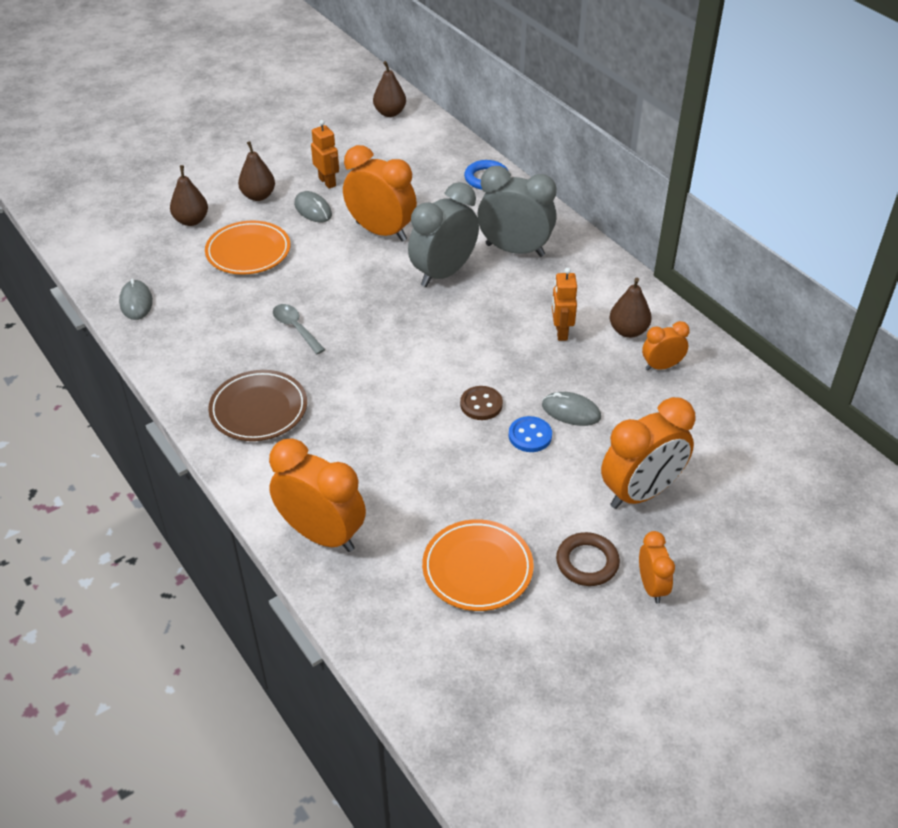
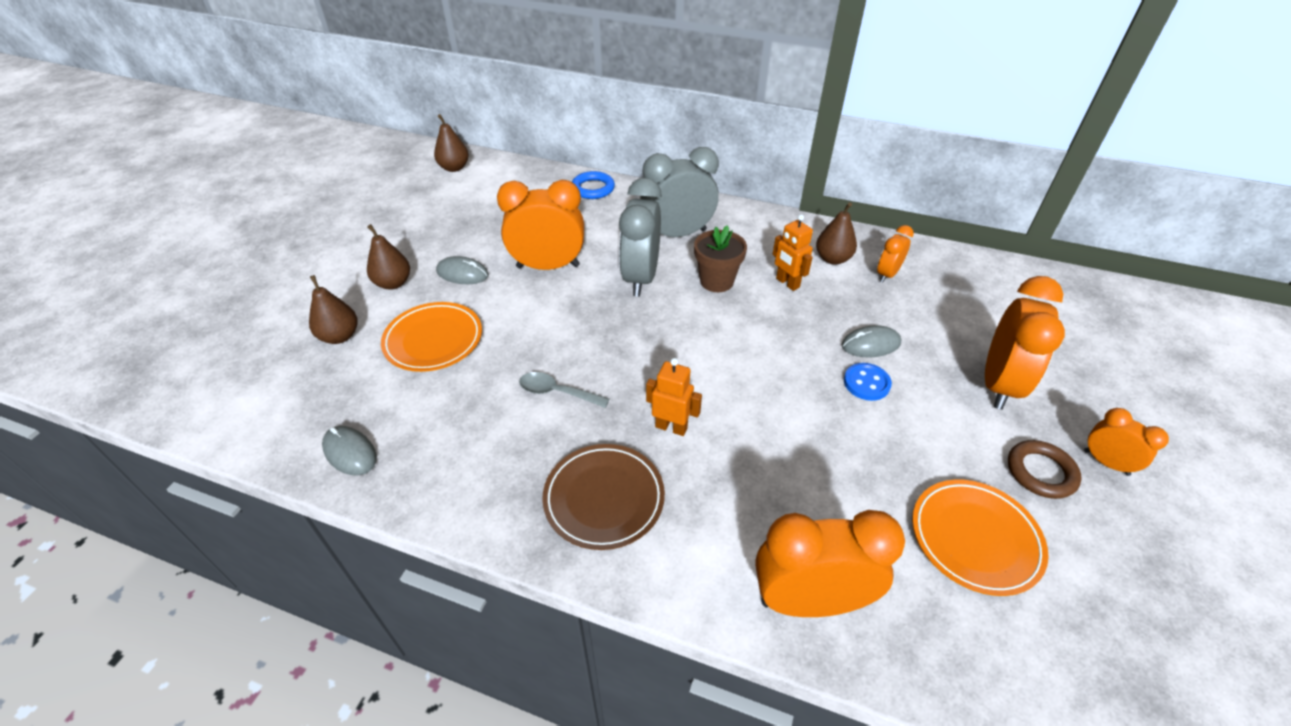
camera: 35 degrees left, 0 degrees up
(327, 182) = (452, 244): orange robot -> orange robot (671, 427)
(481, 404) = (798, 377): brown button -> none
(502, 303) = (716, 281): none -> brown flower pot

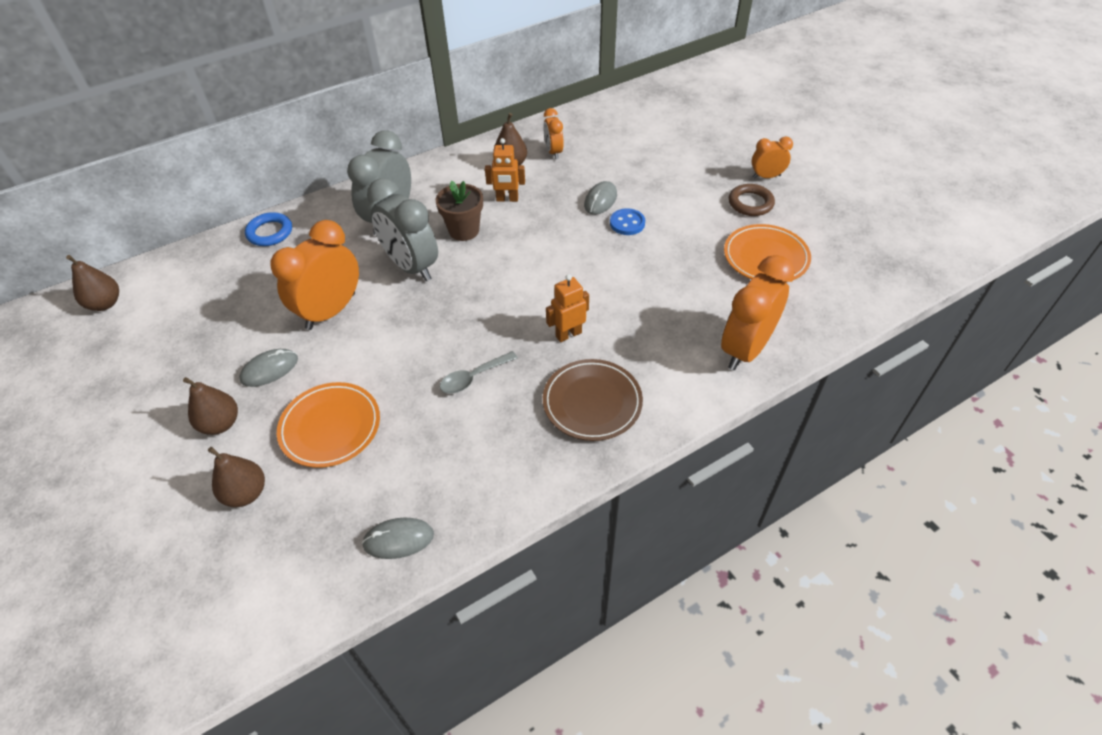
camera: 50 degrees left, 5 degrees up
(998, 384) = (683, 173): orange clock -> none

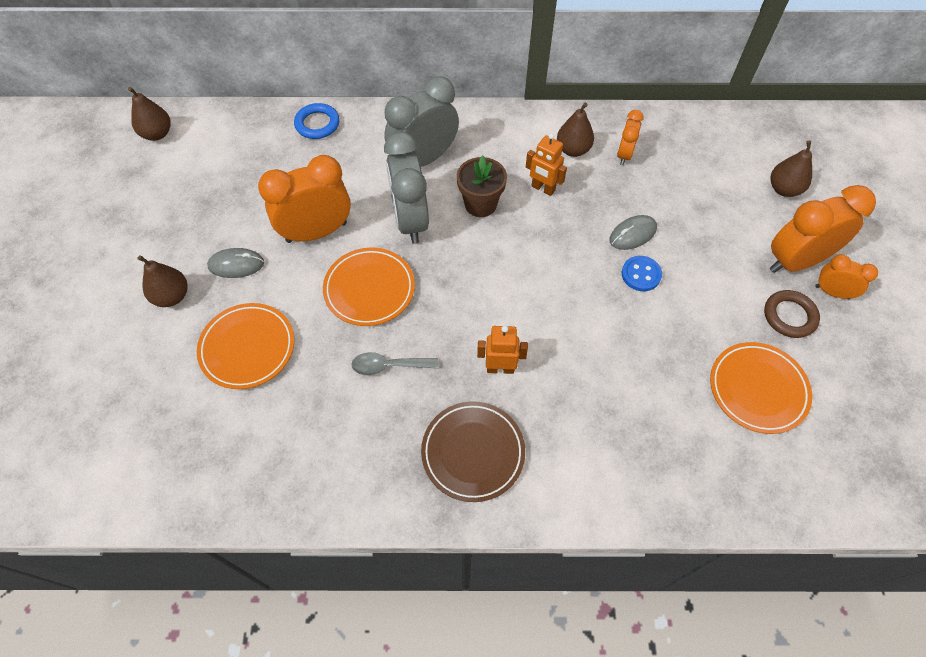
camera: 30 degrees right, 10 degrees up
(246, 493) = (152, 372): brown pear -> brown pear (784, 189)
(398, 539) = (233, 486): grey mouse -> none
(413, 331) = (369, 289): none -> orange plate
(745, 349) = (658, 482): orange clock -> orange clock (796, 261)

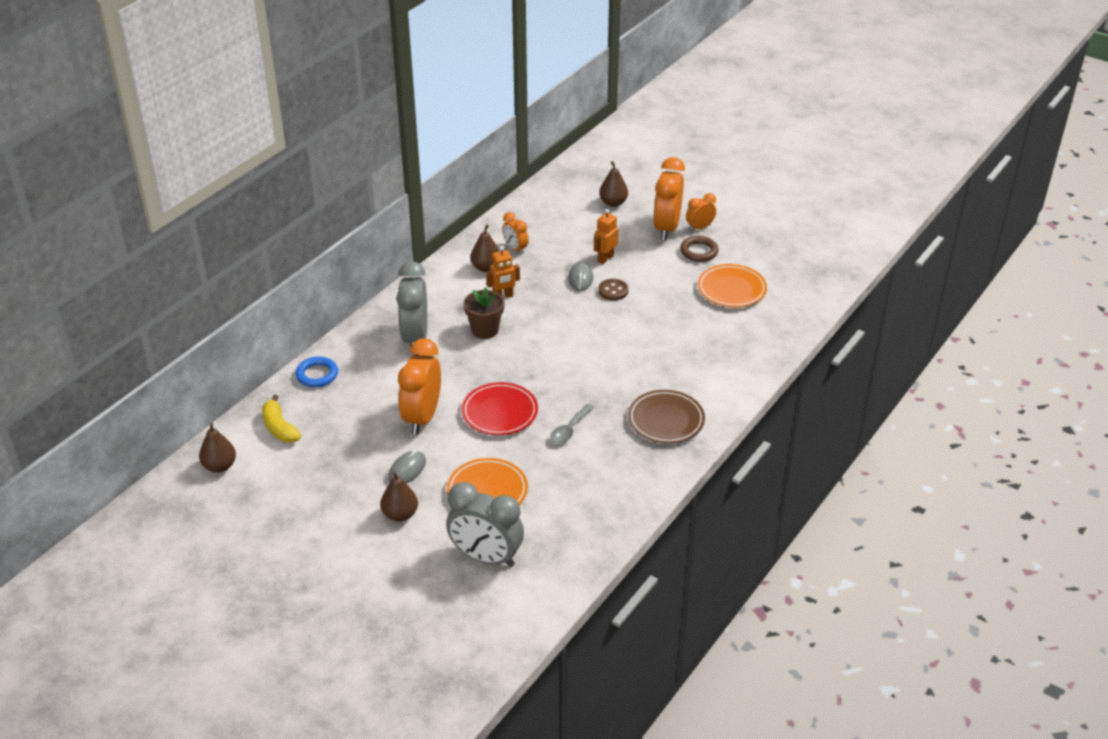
camera: 55 degrees left, 20 degrees down
(230, 142) = (279, 428): none -> yellow banana
(369, 289) = (499, 412): orange plate -> red plate
(410, 220) = (462, 368): grey clock -> grey clock (486, 557)
(500, 368) = (620, 381): orange robot -> orange robot (605, 258)
(641, 274) = (613, 291): blue button -> brown button

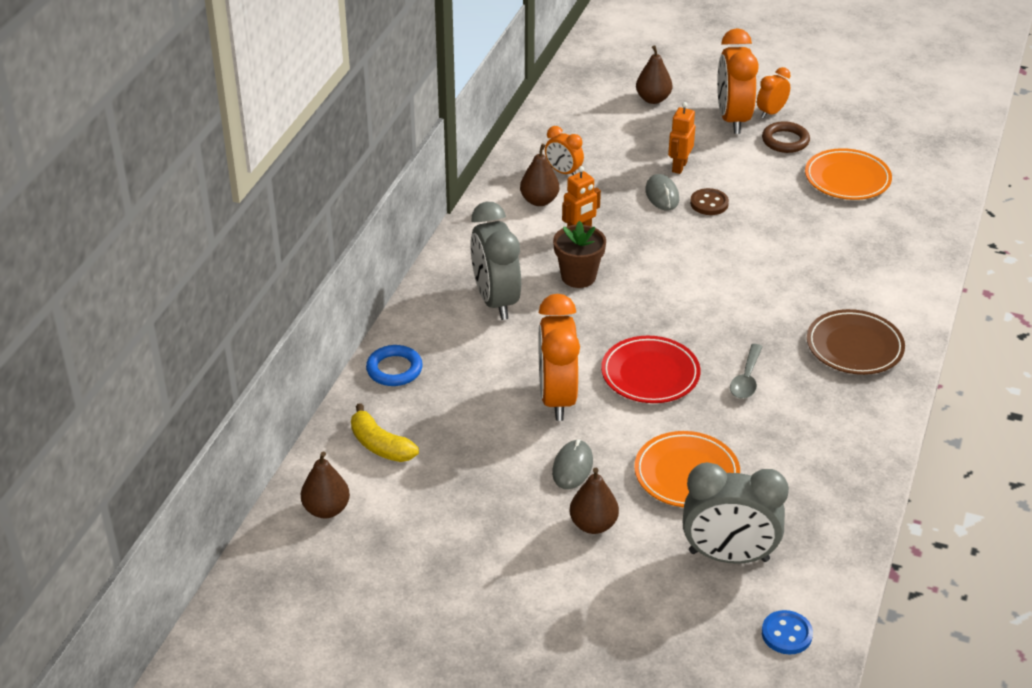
camera: 15 degrees left, 0 degrees up
(498, 622) = (786, 634): none -> blue button

